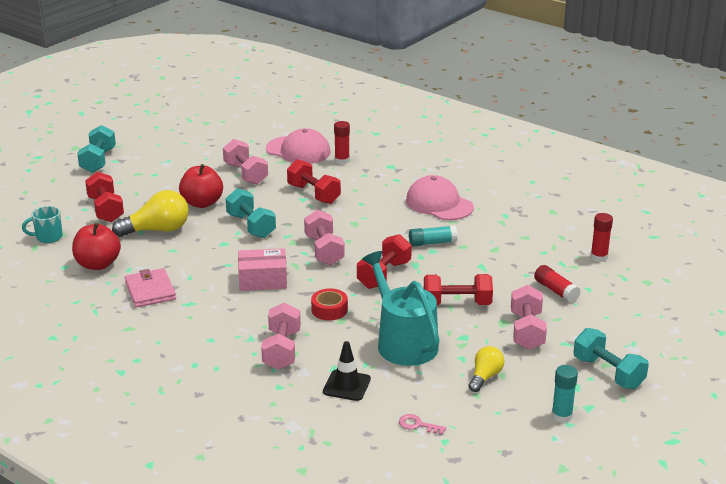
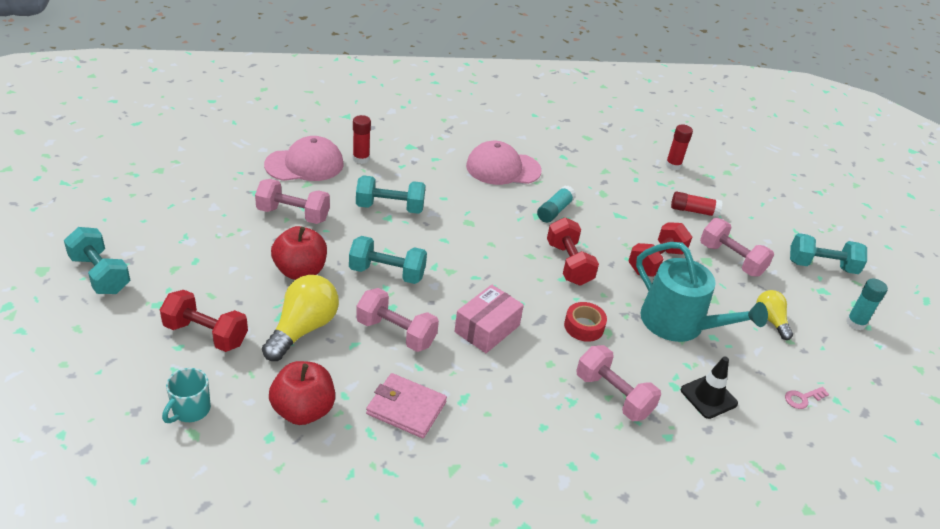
camera: 50 degrees left, 10 degrees up
(314, 194) = (390, 207): red dumbbell -> turquoise dumbbell
(324, 250) = (488, 265): pink dumbbell -> pink dumbbell (396, 333)
(403, 342) = (679, 324): turquoise watering can -> turquoise watering can turned 150 degrees counterclockwise

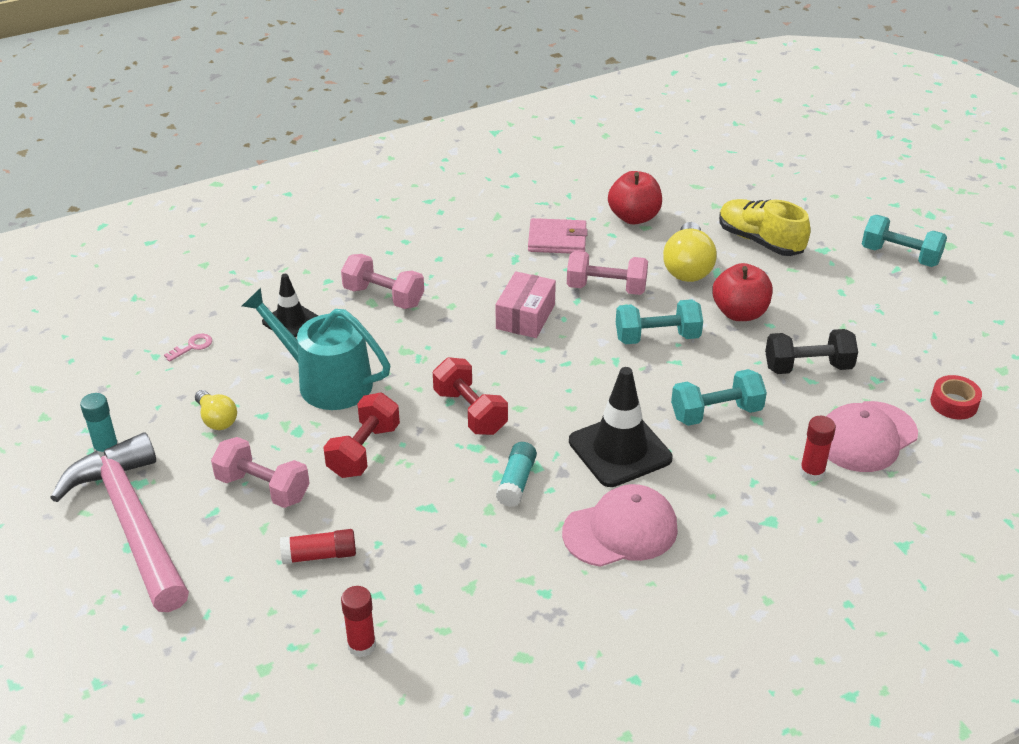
camera: 165 degrees right, 0 degrees up
(190, 410) = (713, 196): turquoise mug -> none
(206, 334) = (760, 241): red dumbbell -> yellow shoe
(293, 214) = (808, 367): pink dumbbell -> black dumbbell
(474, 207) = (620, 450): none -> black traffic cone
(584, 326) = (430, 347): red tape -> red tape (954, 403)
(821, 266) = (132, 522): turquoise dumbbell -> pink hammer

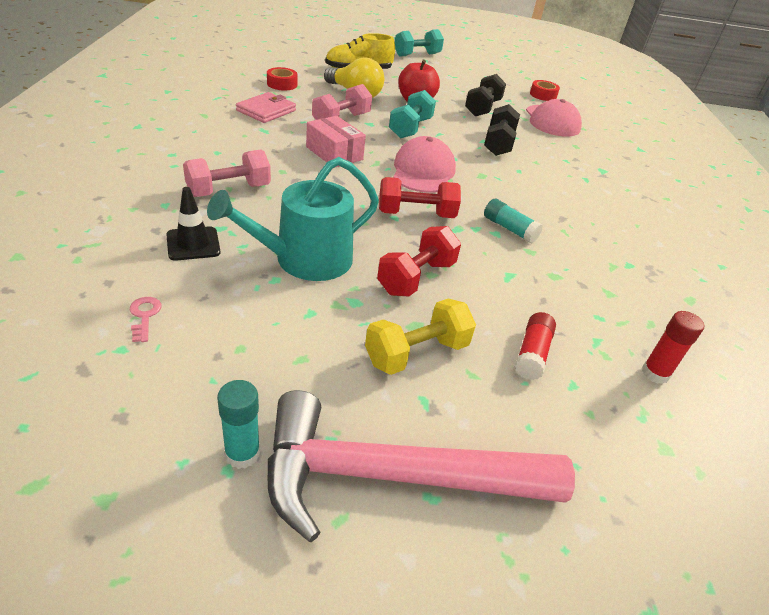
camera: 65 degrees left, 0 degrees up
(217, 419) = (284, 344): yellow light bulb -> none
(263, 488) = (416, 353): pink dumbbell -> yellow dumbbell
(363, 451) = (416, 277): red dumbbell -> red dumbbell turned 75 degrees clockwise
(620, 450) = (506, 183): black traffic cone -> none
(620, 530) = (584, 214): pink cap -> pink cap (423, 171)
(634, 217) = (282, 84): red apple -> red tape
(716, 413) = (498, 144): turquoise dumbbell -> black dumbbell
(812, 472) = (570, 144): red glue stick -> none

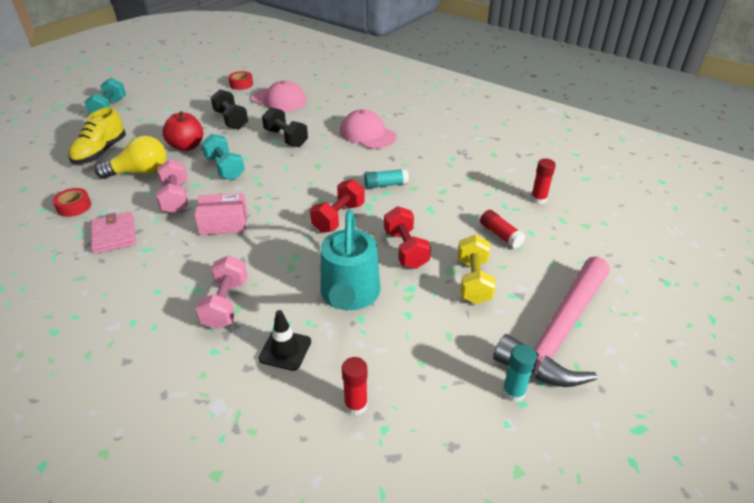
camera: 50 degrees left, 0 degrees up
(144, 316) = (356, 405): pink key -> red glue stick
(423, 171) = (289, 189): pink cap -> pink cap (367, 134)

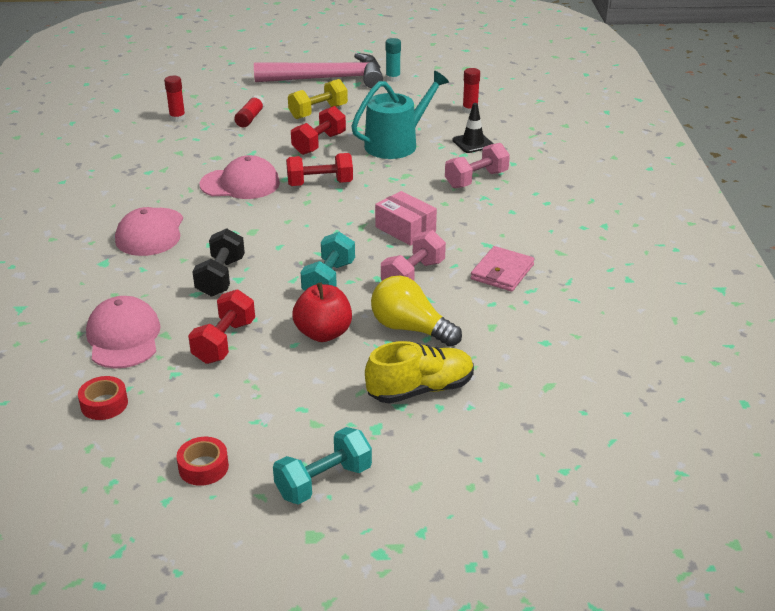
camera: 130 degrees left, 5 degrees down
(74, 207) = (512, 325): red tape -> red tape (203, 467)
(231, 120) = (224, 342): black dumbbell -> red dumbbell
(386, 185) = (240, 184): turquoise glue stick -> pink cap

